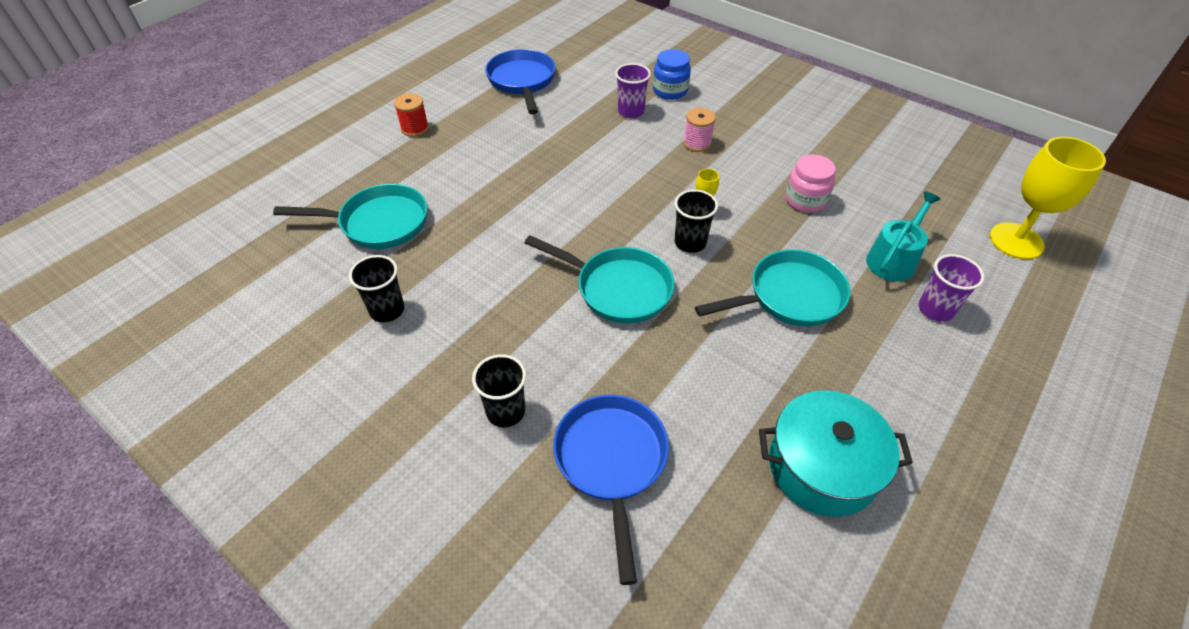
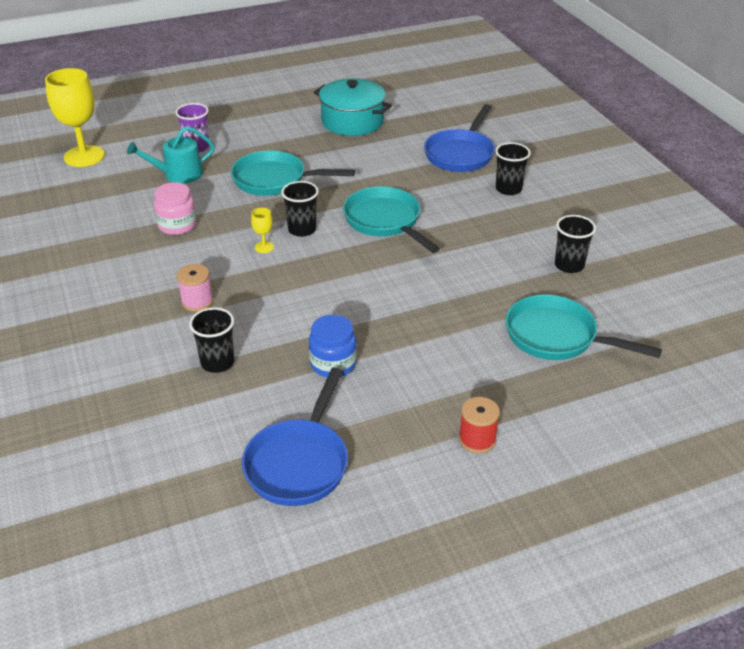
camera: 150 degrees left, 10 degrees down
(631, 111) = (217, 363): purple cup -> black cup
(670, 91) = (146, 372): blue jar -> blue jar (333, 364)

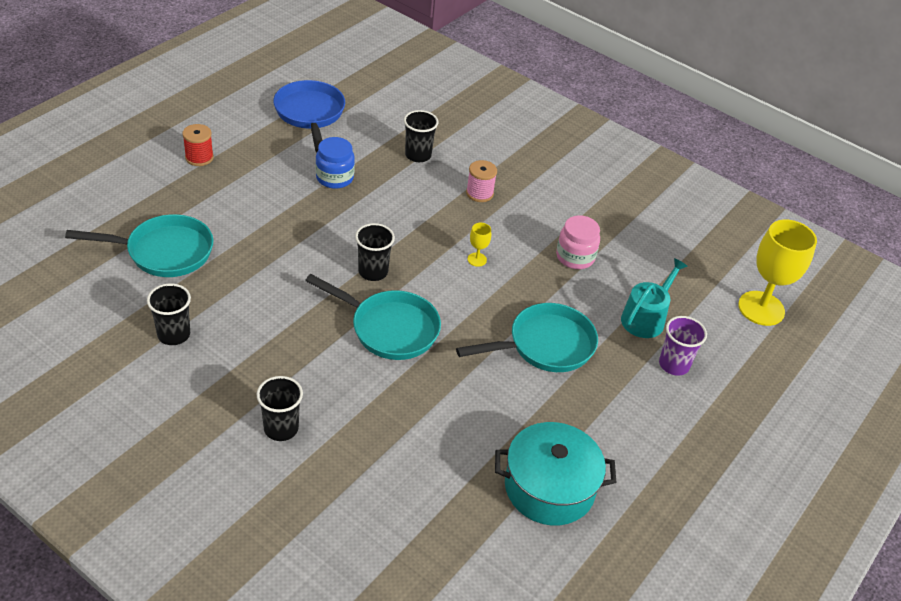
camera: 145 degrees right, 5 degrees up
(302, 229) = (461, 290): black cup -> black cup (373, 272)
(460, 154) = (371, 474): blue pan -> none

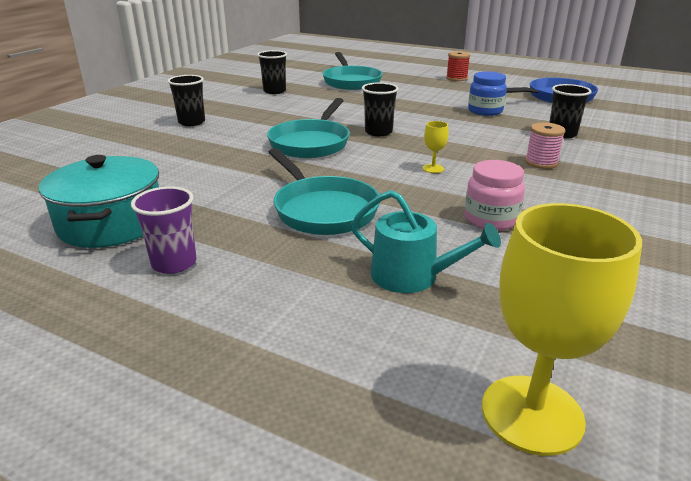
camera: 85 degrees right, 15 degrees down
(674, 365) = (327, 304): purple cup -> purple cup (174, 263)

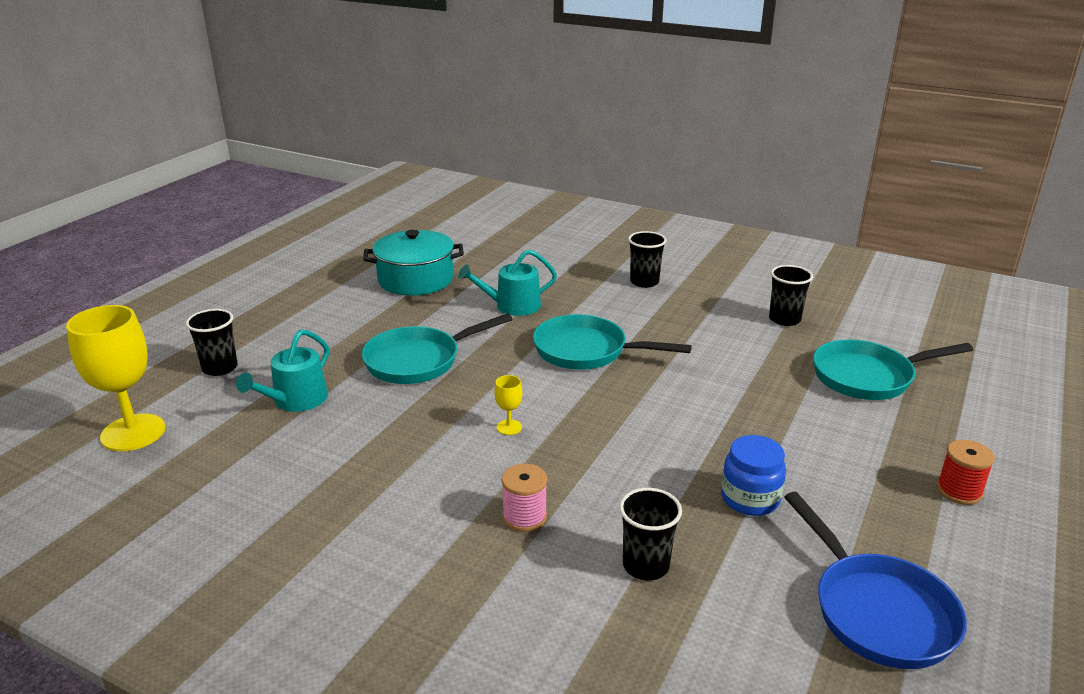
camera: 90 degrees right, 0 degrees up
(174, 263) = (350, 308): purple cup -> none
(214, 170) = (512, 306): none -> turquoise watering can
(378, 132) = (629, 395): black cup -> black cup (220, 368)
(491, 219) = (376, 451): pink jar -> none

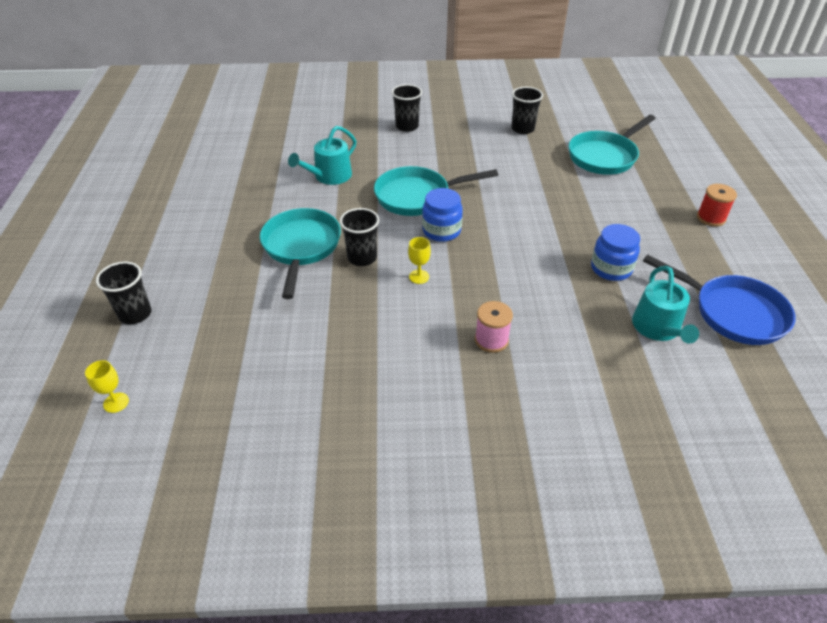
camera: 30 degrees left, 15 degrees up
(133, 433) = (116, 402): yellow goblet -> yellow goblet, size x0.42
(295, 400) = (233, 317): turquoise watering can -> turquoise watering can (658, 328)
(415, 279) = (229, 176): turquoise pot -> none
(418, 361) = (301, 247): turquoise pan -> turquoise pan turned 150 degrees clockwise
(579, 392) = (441, 231): none -> blue jar
(646, 565) = (593, 340): black cup -> black cup (362, 257)

